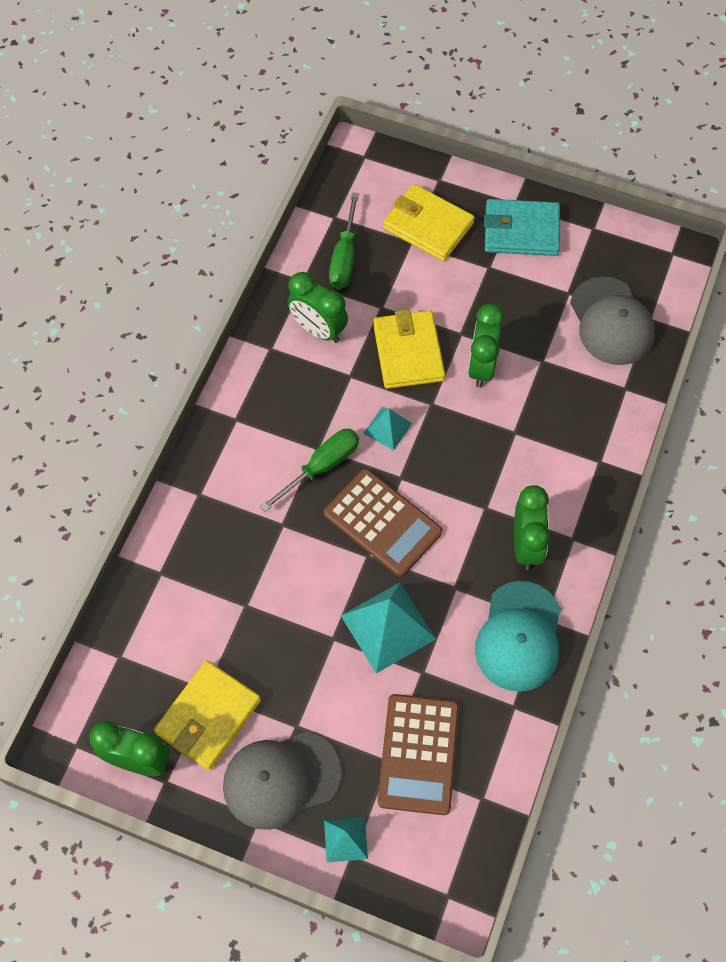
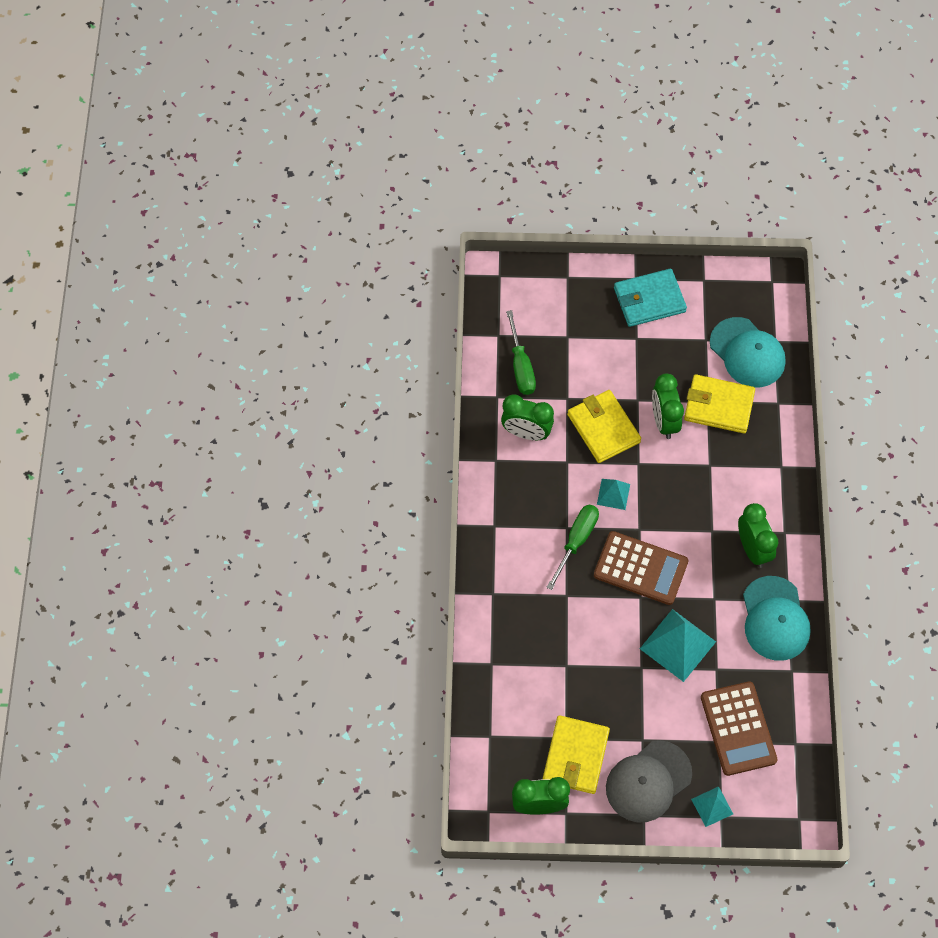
camera: 20 degrees left, 0 degrees up
(428, 226) = (575, 319): yellow wallet -> yellow wallet (718, 406)
(611, 321) = (747, 353): grey cap -> turquoise cap

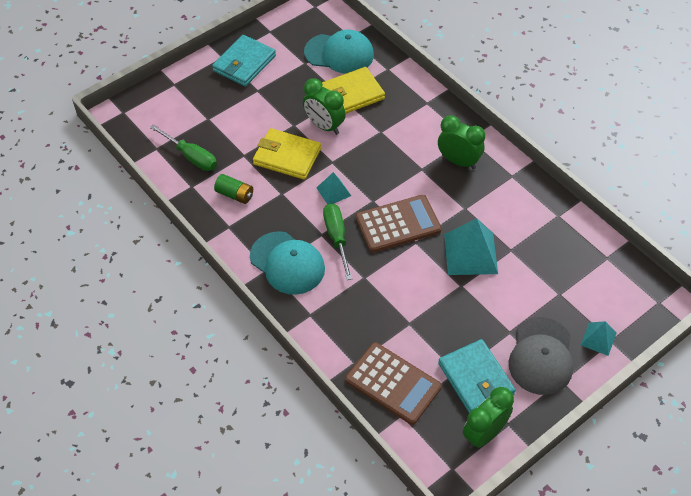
camera: 40 degrees left, 10 degrees down
(526, 433) = (235, 195): green clock -> green battery
(576, 756) = (476, 379): yellow wallet -> turquoise wallet
(738, 728) = (563, 276): brown calculator -> brown calculator (393, 383)
(775, 619) = (515, 192): turquoise cap -> turquoise cap (287, 263)

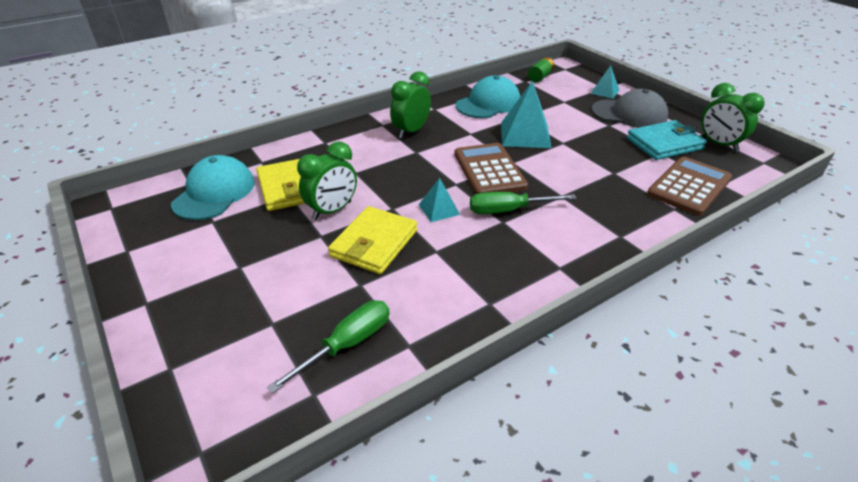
camera: 85 degrees left, 15 degrees down
(235, 195) = (432, 295): green battery -> green battery (540, 77)
(244, 63) = (176, 278): turquoise wallet -> none
(287, 263) = (548, 250): turquoise cap -> turquoise cap (488, 103)

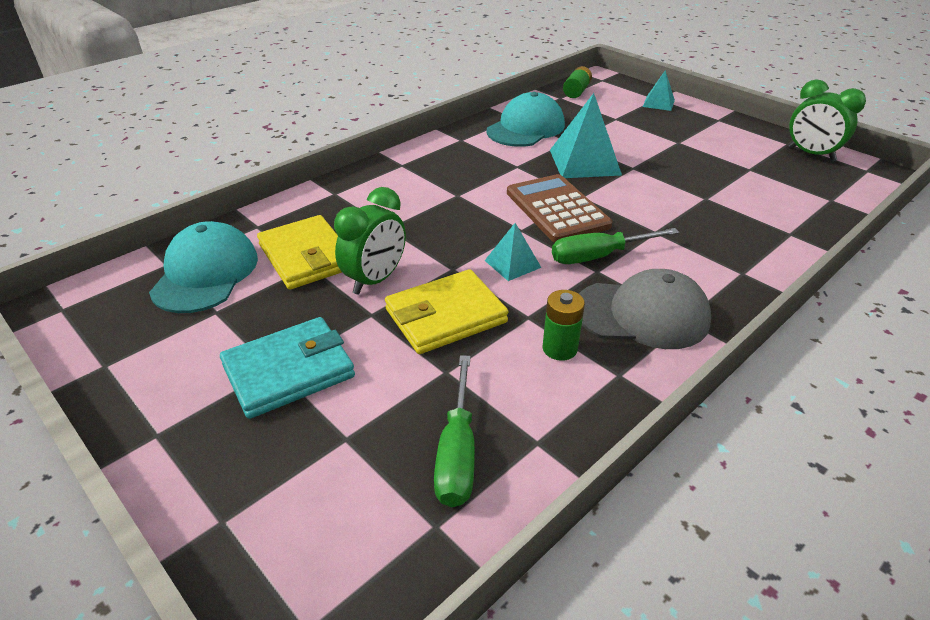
camera: 10 degrees left, 0 degrees up
(347, 344) = (457, 452): green screwdriver -> green screwdriver turned 150 degrees clockwise
(374, 243) = (446, 316): yellow wallet -> yellow wallet turned 45 degrees clockwise
(411, 131) = (442, 170): green clock -> none
(451, 278) = (559, 348): none -> green battery
(629, 114) = (697, 127): grey cap -> grey cap (642, 314)
(664, 144) = (750, 158): turquoise wallet -> turquoise wallet (289, 371)
(689, 186) = (797, 206): brown calculator -> none

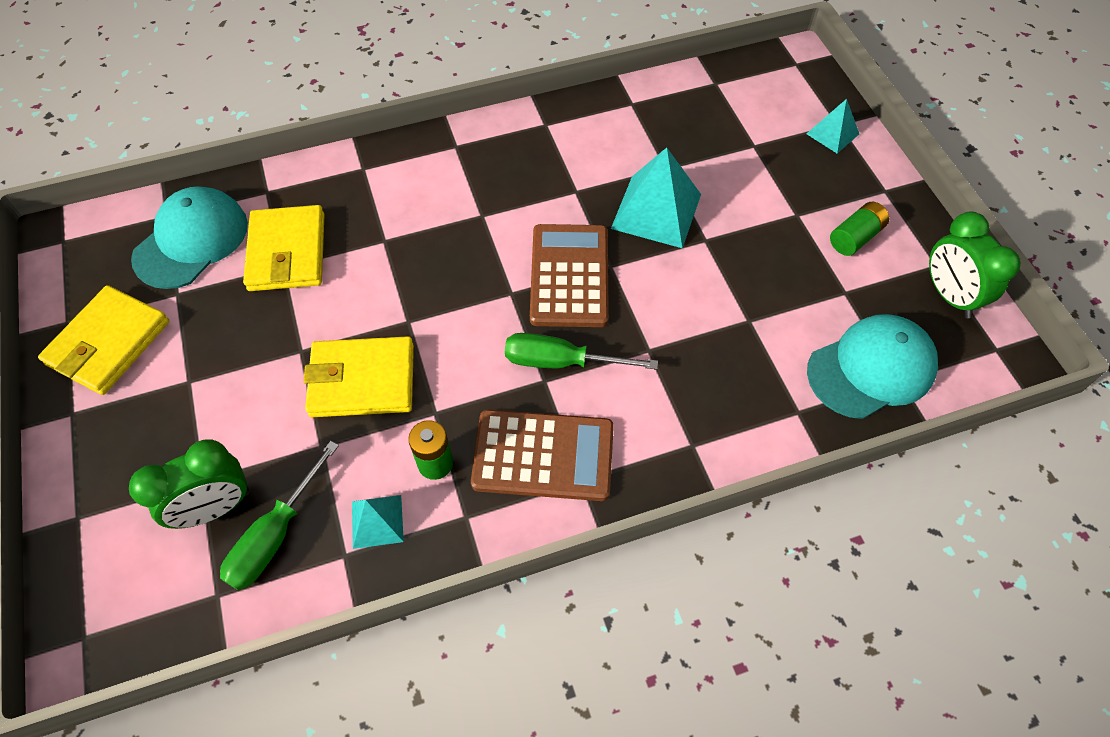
camera: 25 degrees right, 20 degrees up
(165, 367) = (109, 343): none -> yellow wallet
(289, 371) = (198, 389): turquoise wallet -> none
(375, 280) = (329, 308): green clock -> green clock (215, 508)
(512, 264) = (468, 337): turquoise pyramid -> turquoise pyramid (377, 521)
(526, 128) = (632, 128): turquoise cap -> turquoise cap (871, 369)
(576, 91) = (744, 77): green battery -> green battery (855, 237)
(642, 314) = (543, 455): grey cap -> brown calculator

